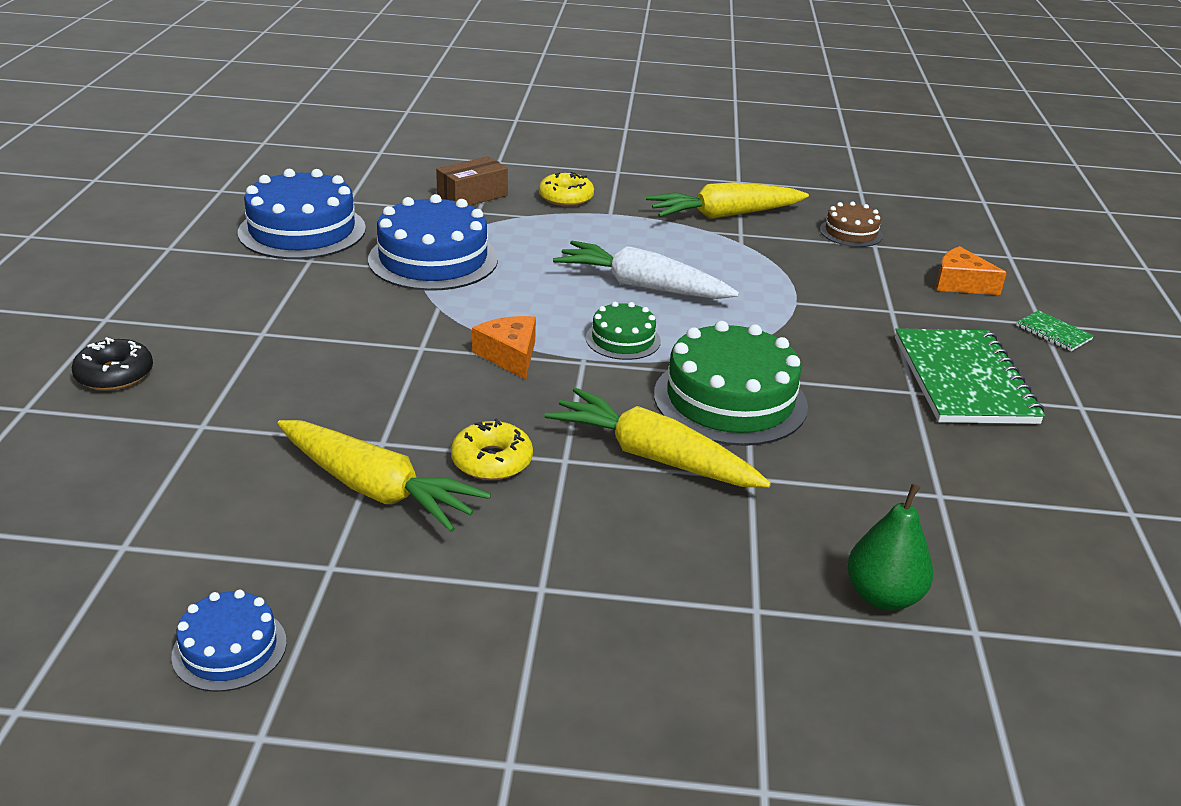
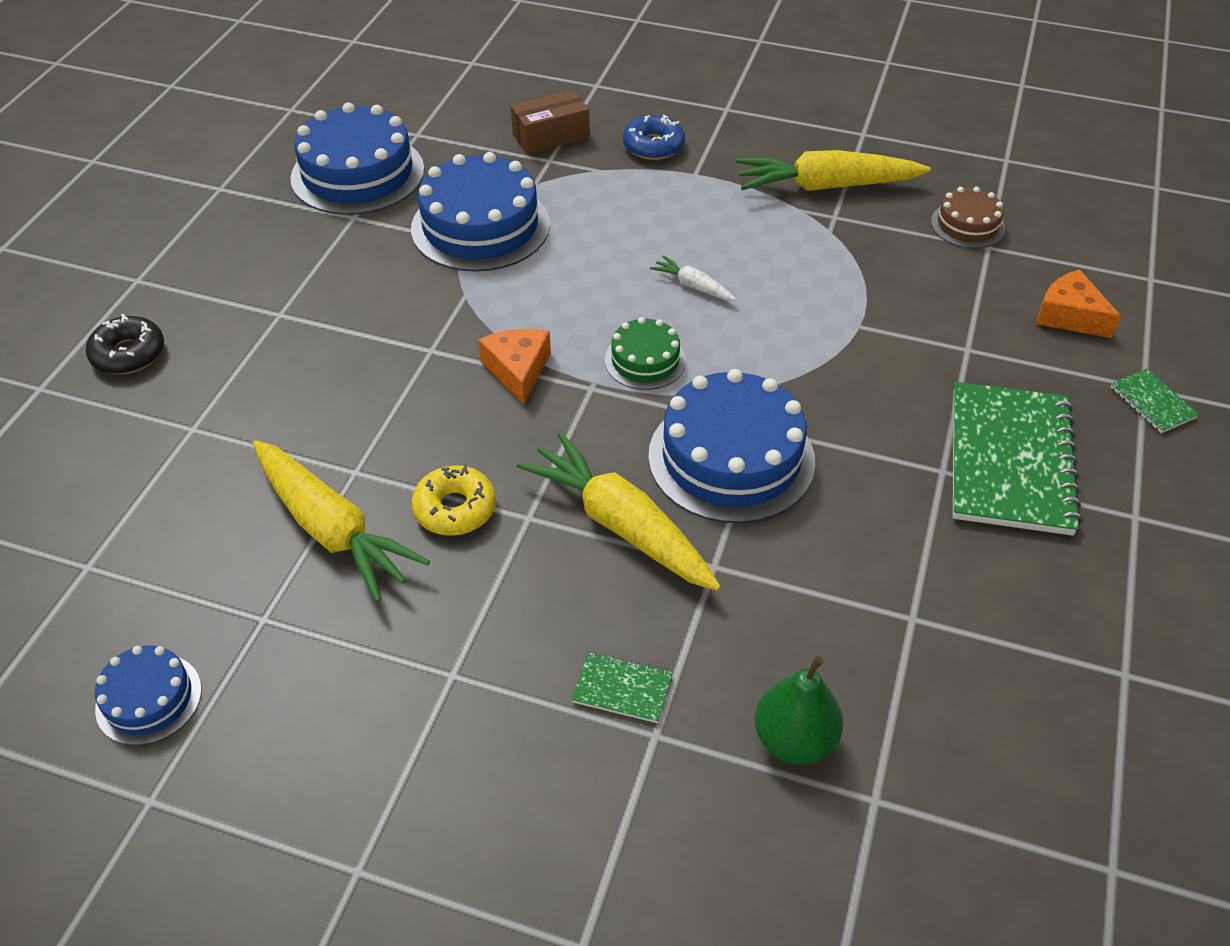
camera: 15 degrees right, 15 degrees up
(566, 198) = (653, 146): yellow donut -> blue donut
(642, 286) = (693, 286): white carrot -> white carrot, size x0.46
(709, 578) = (622, 689): none -> green notebook
(730, 400) = (731, 458): green cake -> blue cake

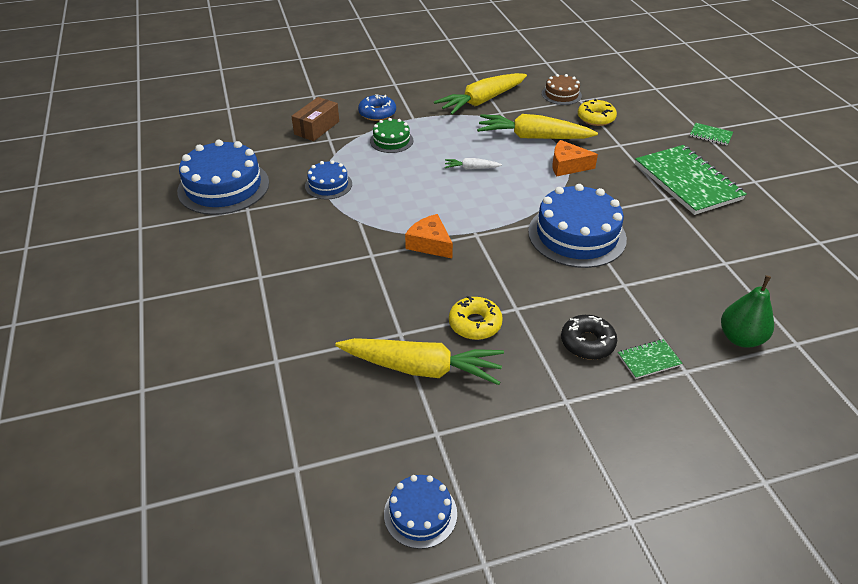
camera: 35 degrees left, 5 degrees down
(128, 354) = (184, 341): black donut -> black donut (587, 342)
(480, 226) = (328, 185): blue cake -> blue cake, size x0.53
(621, 525) = (563, 289): yellow carrot -> yellow carrot (533, 137)
(645, 360) = (487, 211): green cake -> green cake (391, 140)
(979, 288) = (596, 118): none -> yellow donut
(1069, 316) = (643, 115): orange cheese -> orange cheese (567, 166)

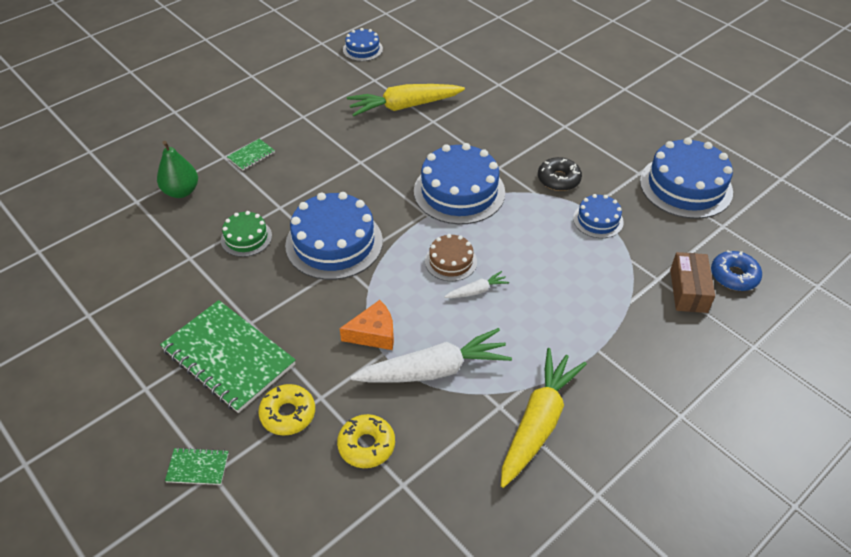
camera: 155 degrees right, 5 degrees up
(377, 113) = (647, 342): blue donut -> blue donut (734, 276)
(391, 140) = (591, 301): green cake -> green cake (246, 238)
(430, 244) = (459, 191): orange cheese -> blue cake
(475, 324) = (385, 142): yellow donut -> yellow donut (288, 414)
(533, 137) = (434, 370): yellow carrot -> white carrot
(561, 94) = (435, 488): brown cake -> brown cake (451, 261)
(587, 342) = (298, 154): black donut -> black donut (558, 179)

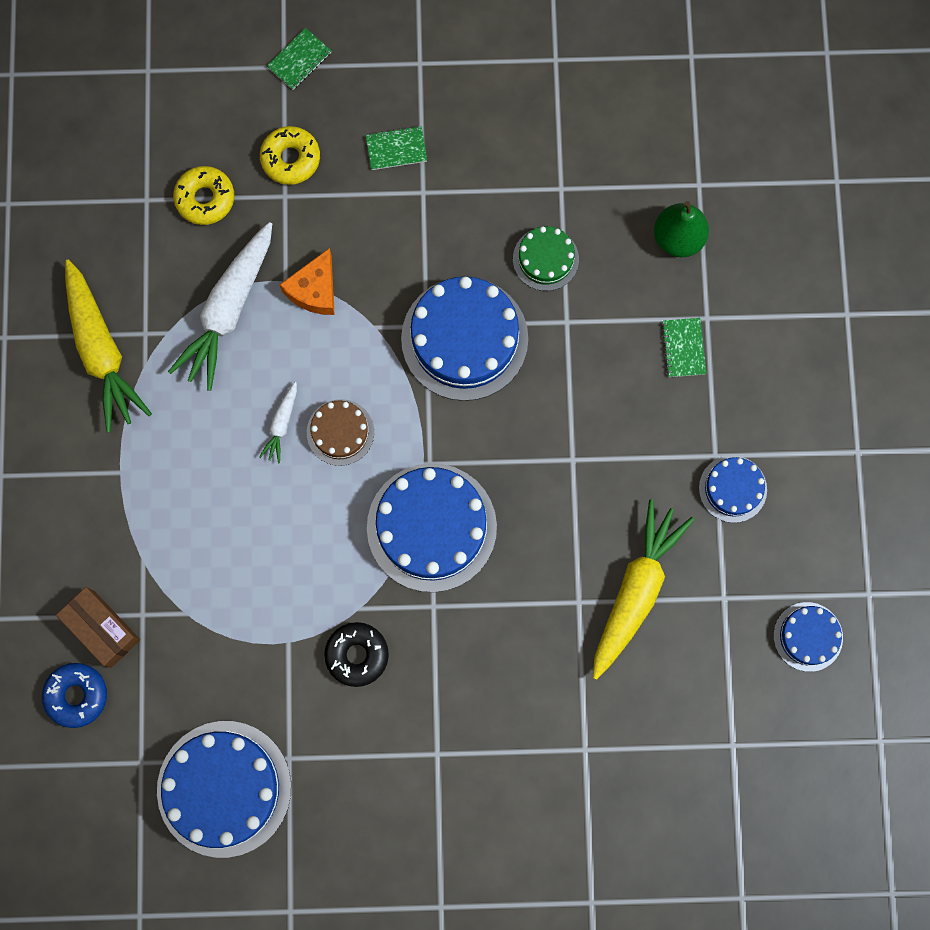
camera: 130 degrees right, 30 degrees up
(228, 357) = (396, 149): green notebook -> green notebook, size x0.43
(598, 220) = (263, 636): blue cake -> blue cake (732, 489)

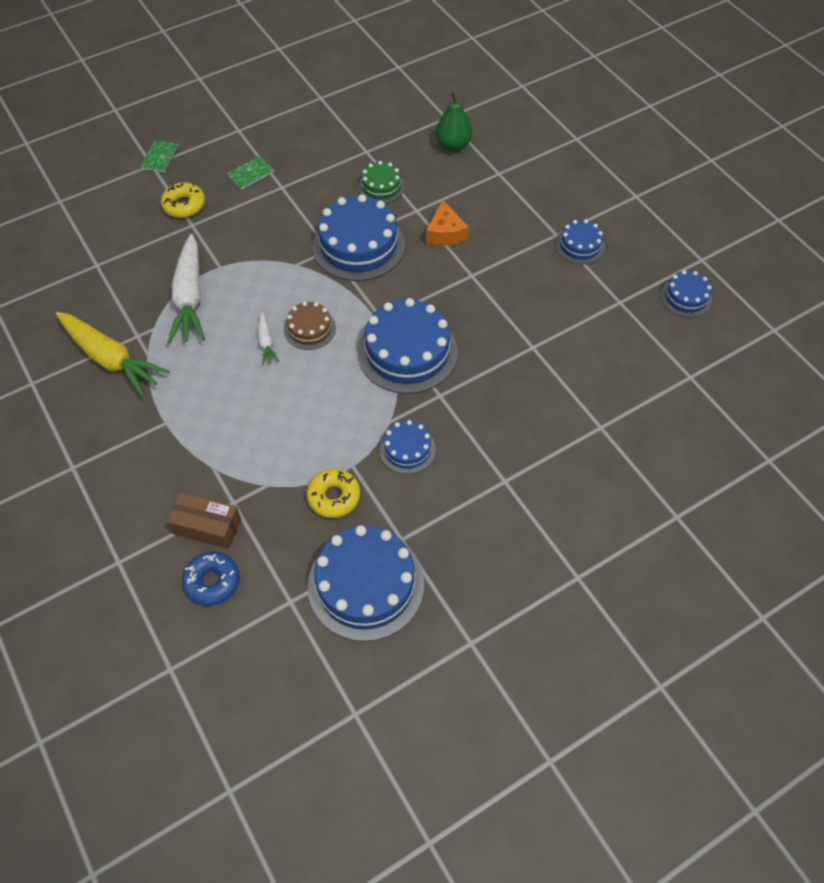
camera: 30 degrees left, 20 degrees down
(205, 198) = (138, 247): yellow donut -> yellow donut (334, 497)
(314, 290) = (242, 262): orange cheese -> orange cheese (445, 233)
(357, 655) = (407, 449): black donut -> blue cake
(635, 591) = (563, 324): yellow carrot -> none
(683, 348) = (496, 192): green notebook -> none

